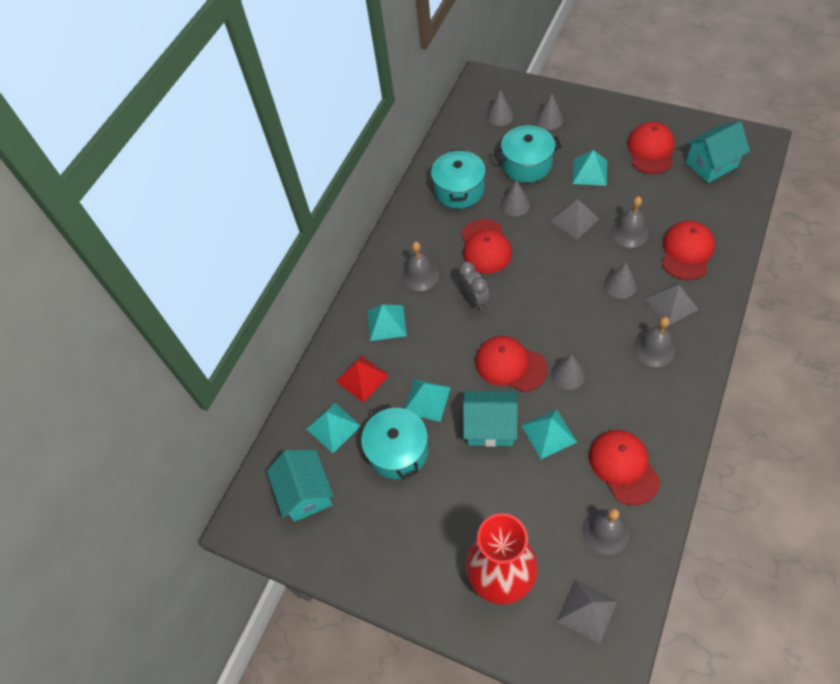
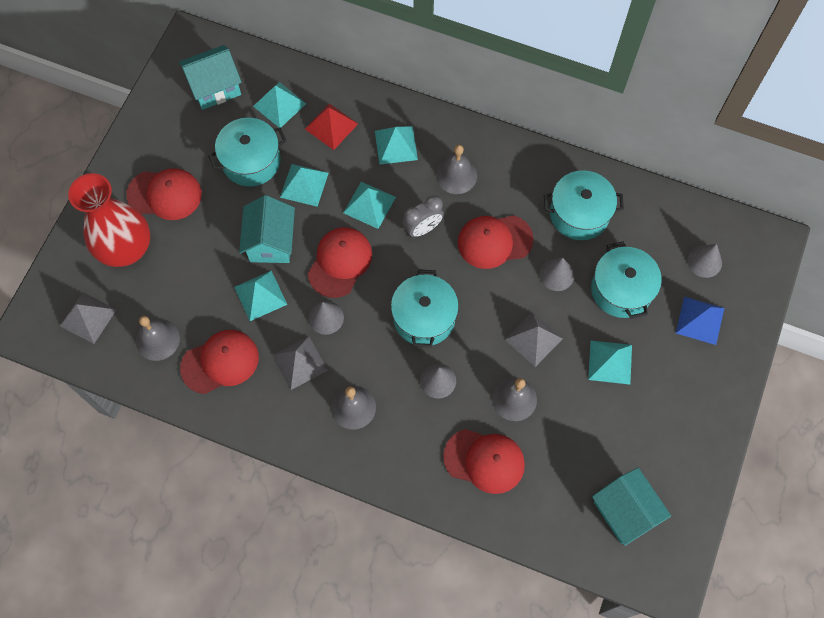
camera: 80 degrees right, 10 degrees up
(449, 342) = (369, 205): none -> turquoise pyramid
(549, 119) = (700, 320): grey cone -> blue pyramid
(561, 296) = (424, 317): none -> turquoise pot
(651, 150) = (648, 439): red cap -> red cap (165, 194)
(671, 304) = (411, 433): grey pyramid -> grey pyramid (299, 362)

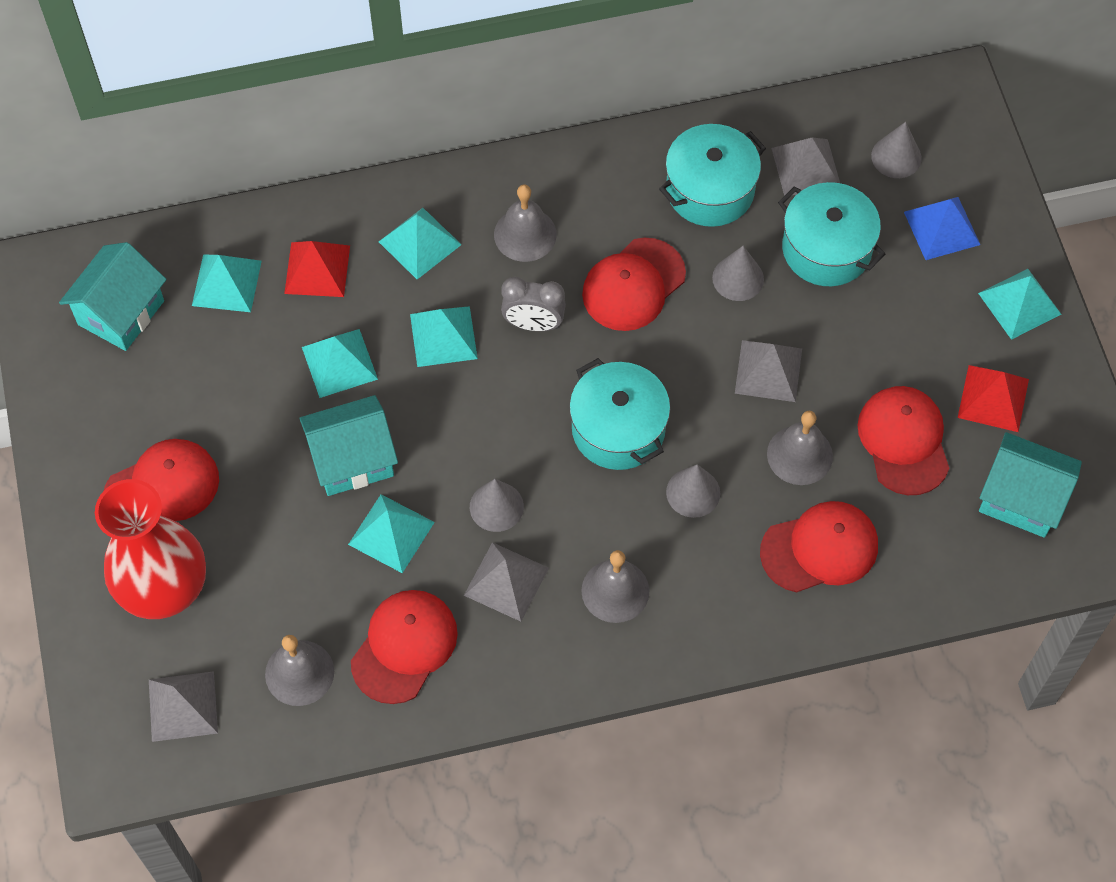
camera: 35 degrees left, 5 degrees down
(251, 161) = (245, 376): turquoise pot -> none
(271, 242) = (352, 460): turquoise house -> turquoise house turned 75 degrees counterclockwise
(340, 262) = (461, 429): red cap -> red cap (904, 441)
(422, 228) = (533, 324): grey clock -> grey clock turned 75 degrees clockwise
(610, 362) = (877, 340): turquoise pyramid -> turquoise pyramid (1019, 303)
(645, 235) = (806, 167): none -> grey pyramid
(653, 441) = (993, 398): none -> red pyramid

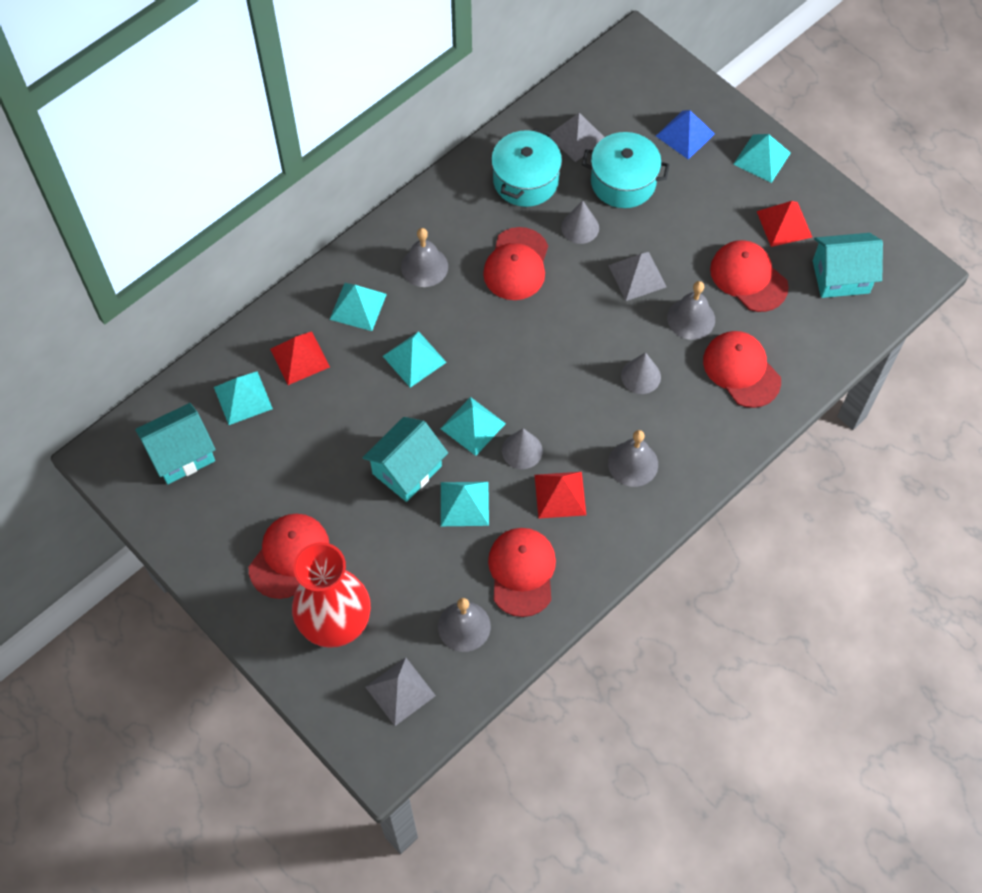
camera: 30 degrees left, 0 degrees up
(121, 313) = (181, 454): turquoise house -> turquoise house turned 60 degrees clockwise
(339, 363) = (356, 411): turquoise pyramid -> turquoise pyramid (473, 426)
(506, 581) = (560, 494): grey pyramid -> red pyramid
(533, 324) = (468, 321): grey clock -> none
(618, 429) = (567, 360): turquoise pot -> none
(820, 548) = (741, 370): red cap -> red cap turned 75 degrees counterclockwise
(896, 157) = (628, 104): grey cone -> none

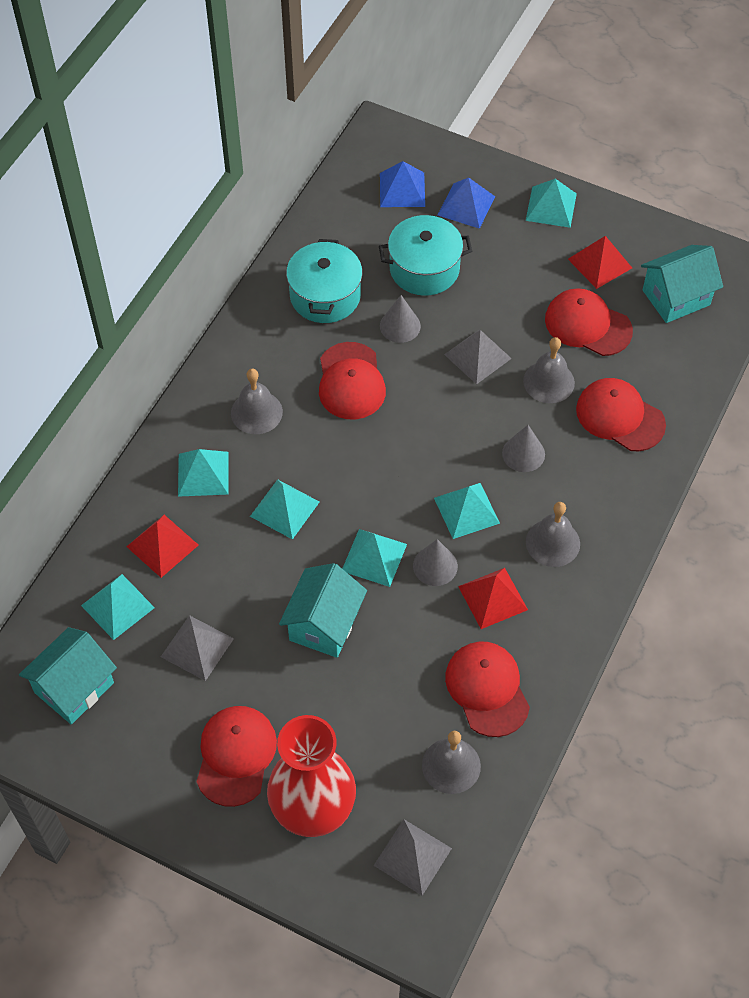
camera: 20 degrees left, 5 degrees down
(464, 503) = (398, 639): turquoise pyramid -> turquoise pyramid (466, 510)
(577, 137) = (359, 238): grey pyramid -> grey pyramid (197, 647)
(633, 103) = (402, 189): none -> blue pyramid

